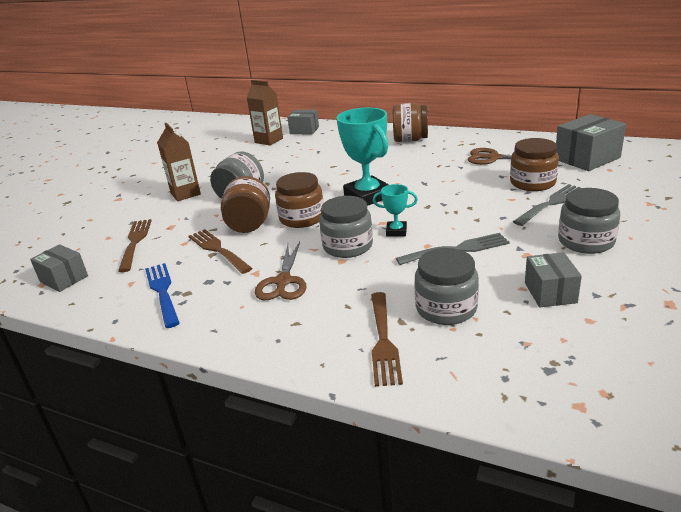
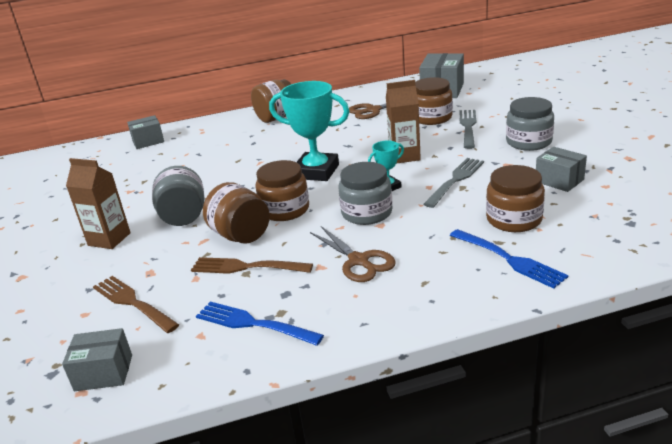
camera: 40 degrees left, 0 degrees up
(269, 140) = (121, 162): brown carton -> brown carton (404, 156)
(383, 340) = (508, 259): brown fork -> blue fork
(446, 308) = (514, 219): grey jar -> brown jar

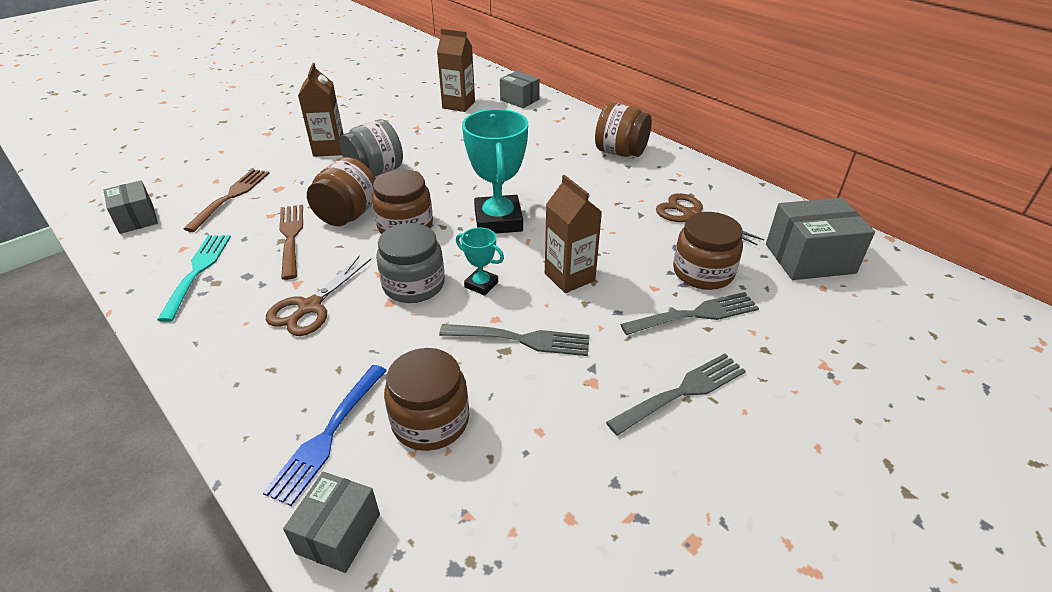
camera: 60 degrees right, 10 degrees up
(117, 167) = (458, 105): none -> brown carton
(254, 324) = (197, 272): blue fork -> turquoise fork
(528, 142) = (681, 393): grey jar -> grey fork
(559, 180) = (564, 453): grey box -> grey box (338, 533)

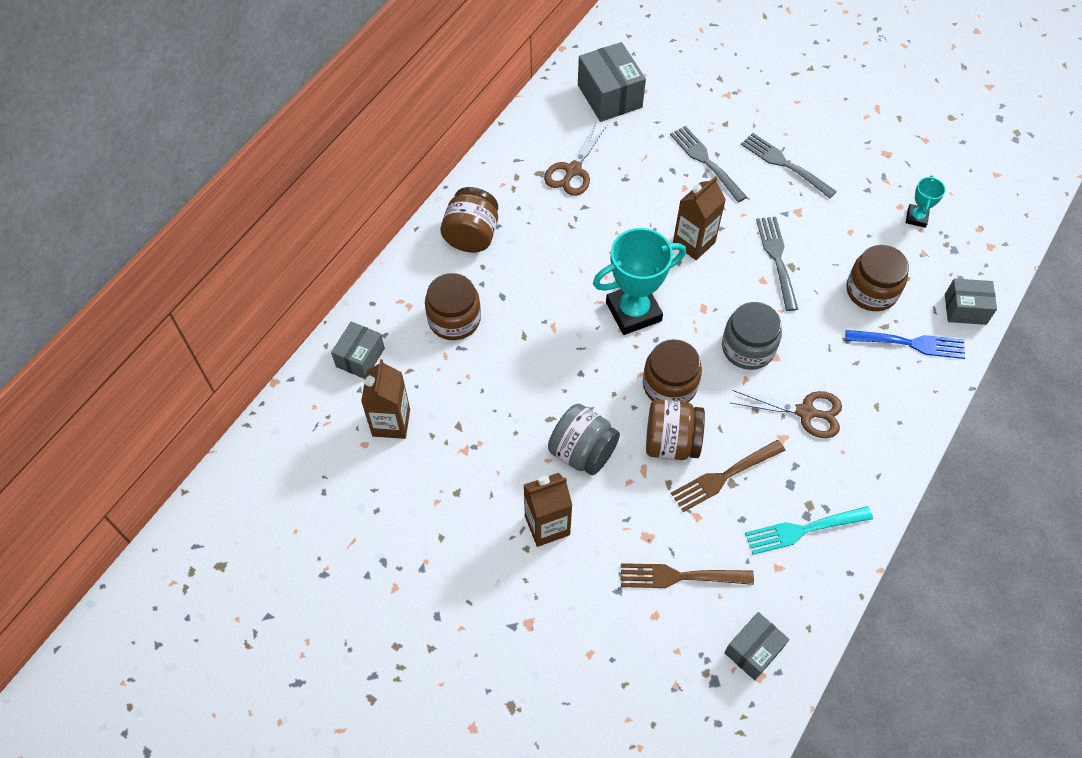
camera: 105 degrees left, 20 degrees up
(481, 285) = (728, 300): turquoise trophy -> turquoise trophy (916, 218)
(703, 272) = (653, 159): brown jar -> brown jar (454, 319)

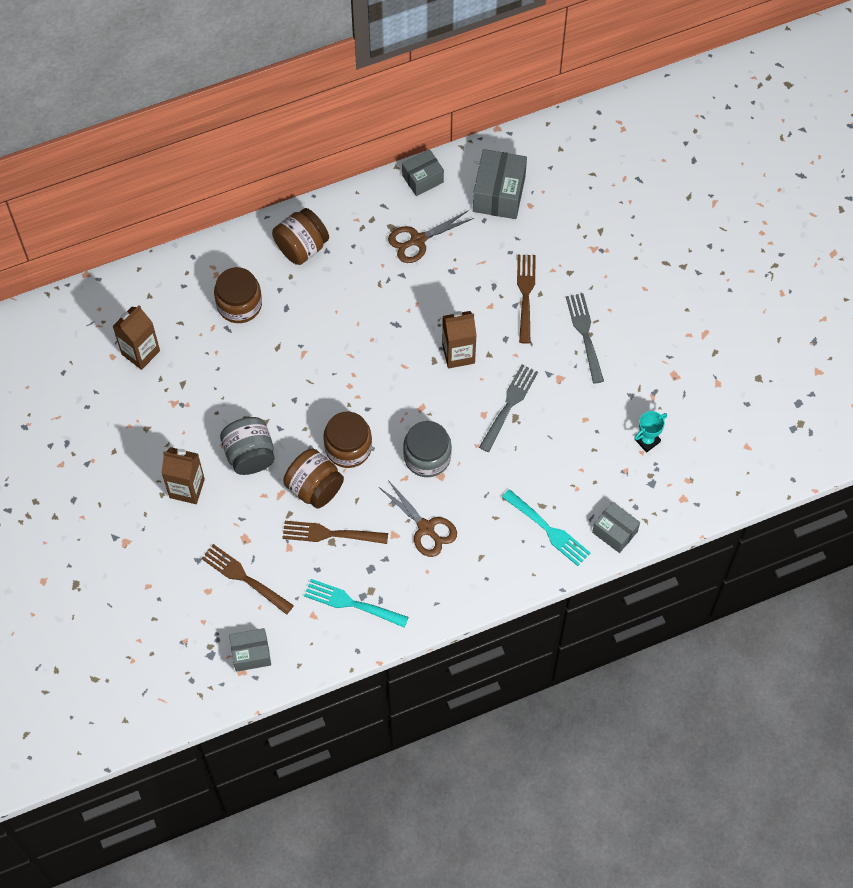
camera: 35 degrees right, 5 degrees up
(360, 357) = (155, 292): grey box -> grey box (422, 179)
(633, 312) = (369, 378): turquoise trophy -> none
(706, 162) = (526, 295): grey fork -> brown fork
(871, 291) = (557, 473): brown jar -> none
(909, 343) = (547, 529): blue fork -> turquoise fork

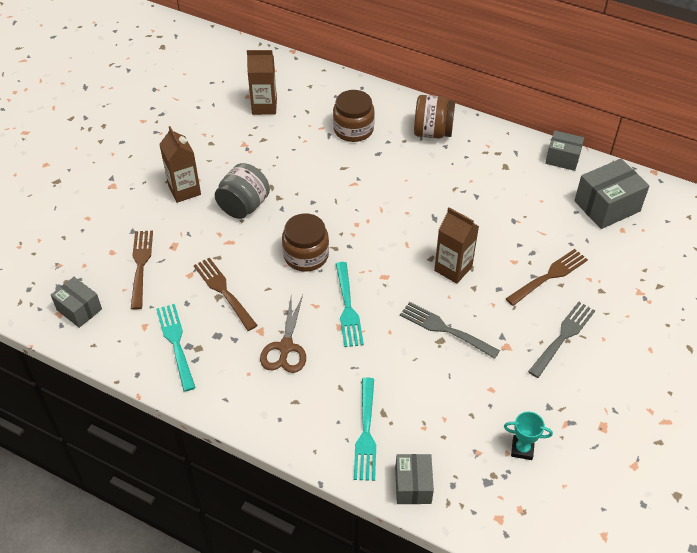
camera: 50 degrees right, 15 degrees down
(314, 488) = (253, 258): brown jar -> none
(418, 240) = (513, 186): brown scissors -> none
(427, 457) = (347, 307): grey jar -> turquoise fork
(509, 406) = (446, 329): grey fork -> grey fork turned 135 degrees counterclockwise

